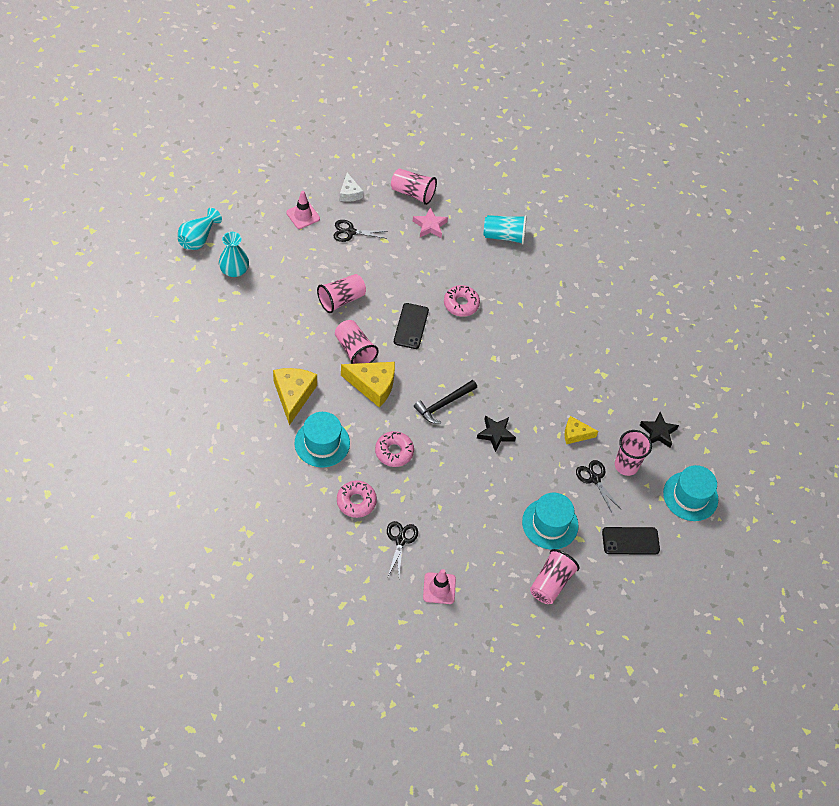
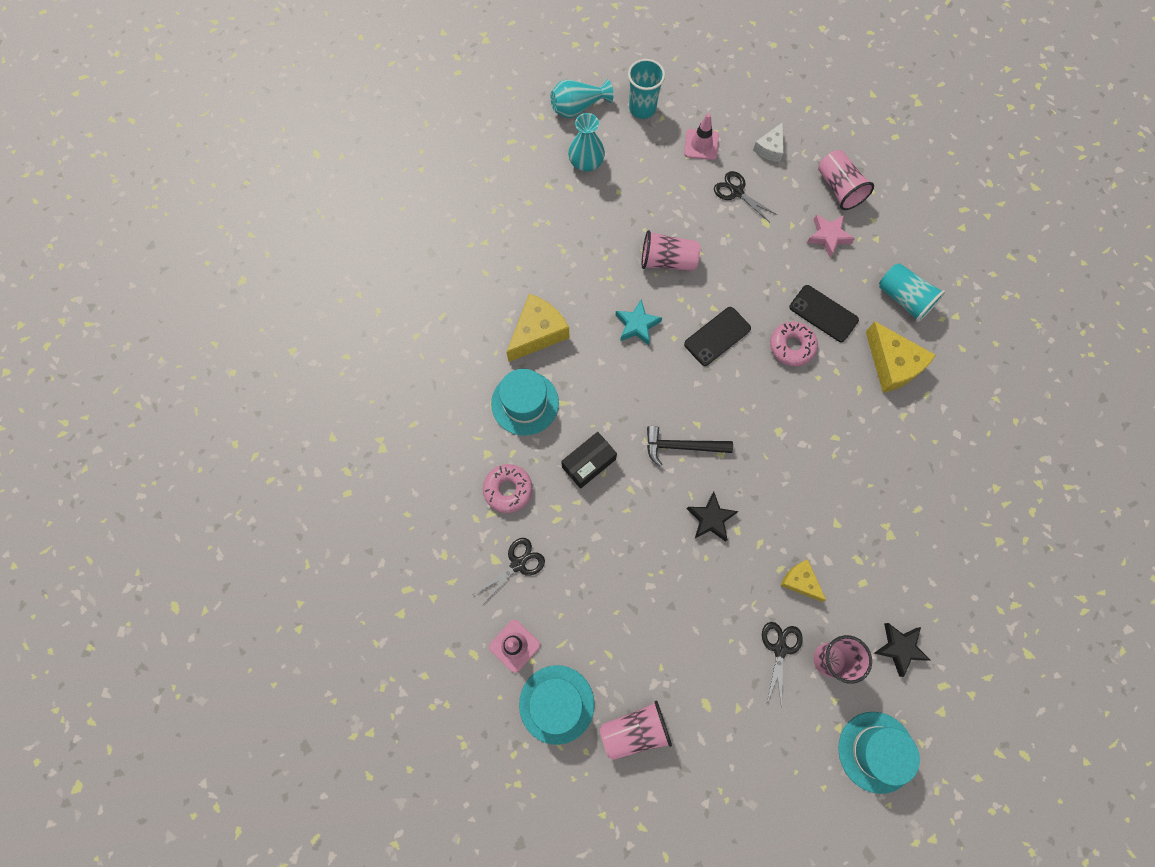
camera: 45 degrees right, 15 degrees up
(244, 215) = (642, 108): none -> turquoise cup
(354, 350) = (637, 325): pink cup -> turquoise star
(373, 385) = (625, 375): yellow cheese -> yellow cheese (892, 364)
(394, 452) = (588, 463): pink donut -> black box
(550, 523) = (688, 663): turquoise hat -> turquoise hat (556, 704)
(630, 541) = (762, 751): black phone -> black phone (823, 313)

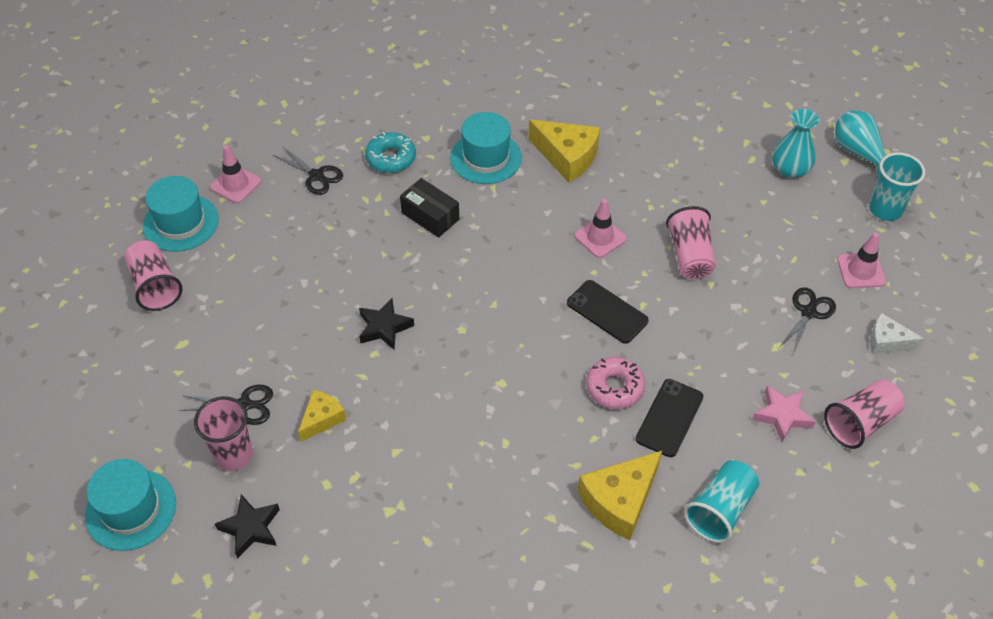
camera: 80 degrees right, 20 degrees down
(508, 490) = (391, 158): pink donut -> turquoise donut
(637, 325) = (600, 237): turquoise star -> pink traffic cone
(681, 446) = (464, 293): black hammer -> none

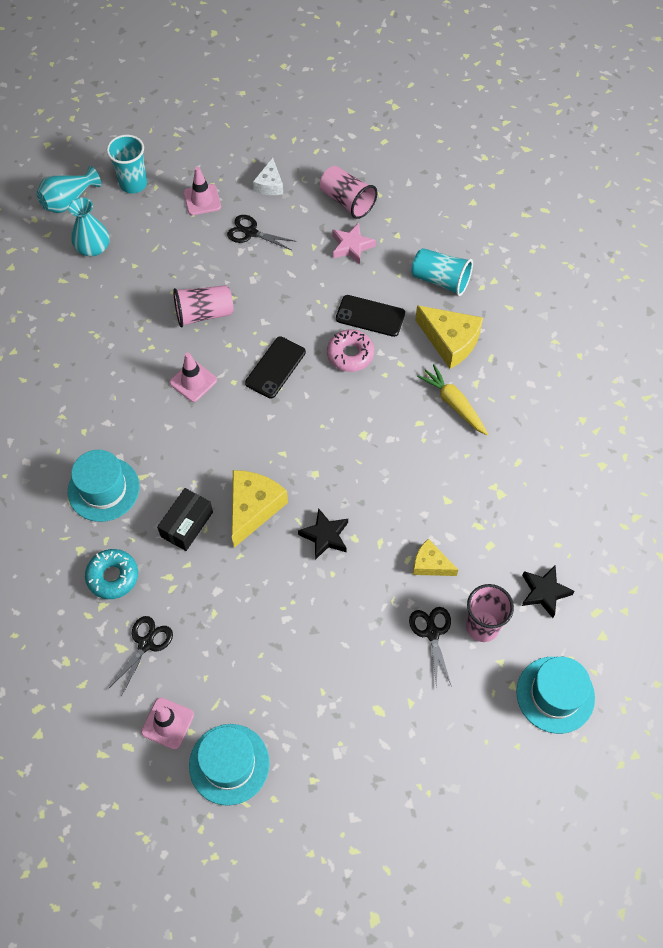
camera: 100 degrees left, 10 degrees up
(155, 286) = (316, 760): pink cup -> none
(525, 485) = (453, 404): none -> yellow carrot
(567, 157) = (95, 419): yellow cheese -> yellow cheese (253, 508)

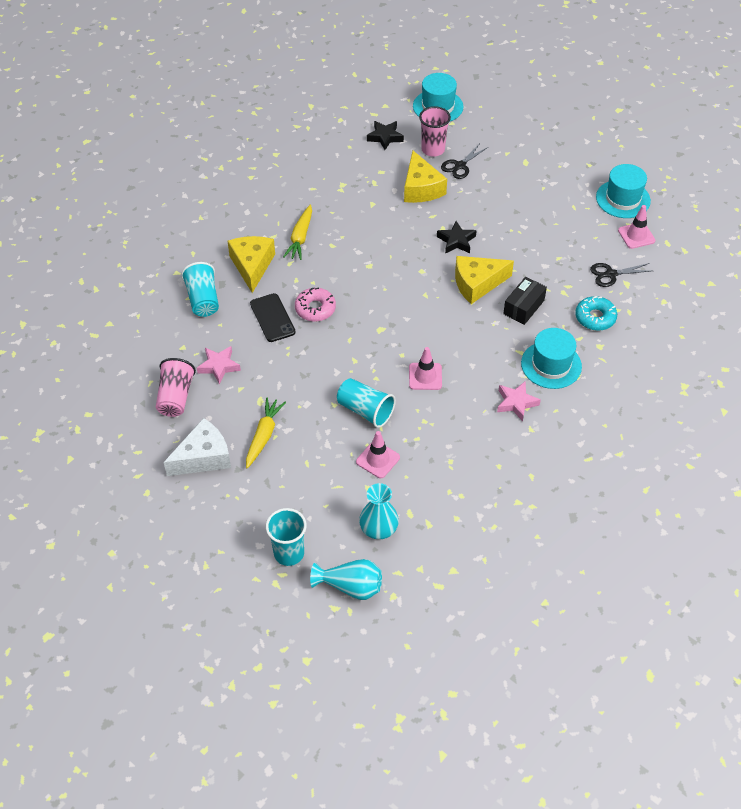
camera: 130 degrees left, 10 degrees down
(96, 427) = (516, 403): none -> pink star
(187, 524) = (523, 307): black box -> black box turned 45 degrees counterclockwise
(202, 200) = (261, 491): pink traffic cone -> pink traffic cone (378, 459)
(204, 314) = (365, 410): pink cup -> turquoise cup
(251, 232) = (263, 435): black scissors -> yellow carrot
(270, 185) = (203, 457): white cheese -> white cheese, size x1.69
(275, 367) = (367, 340): black phone -> none
(430, 564) = (421, 188): yellow cheese -> yellow cheese, size x1.69

